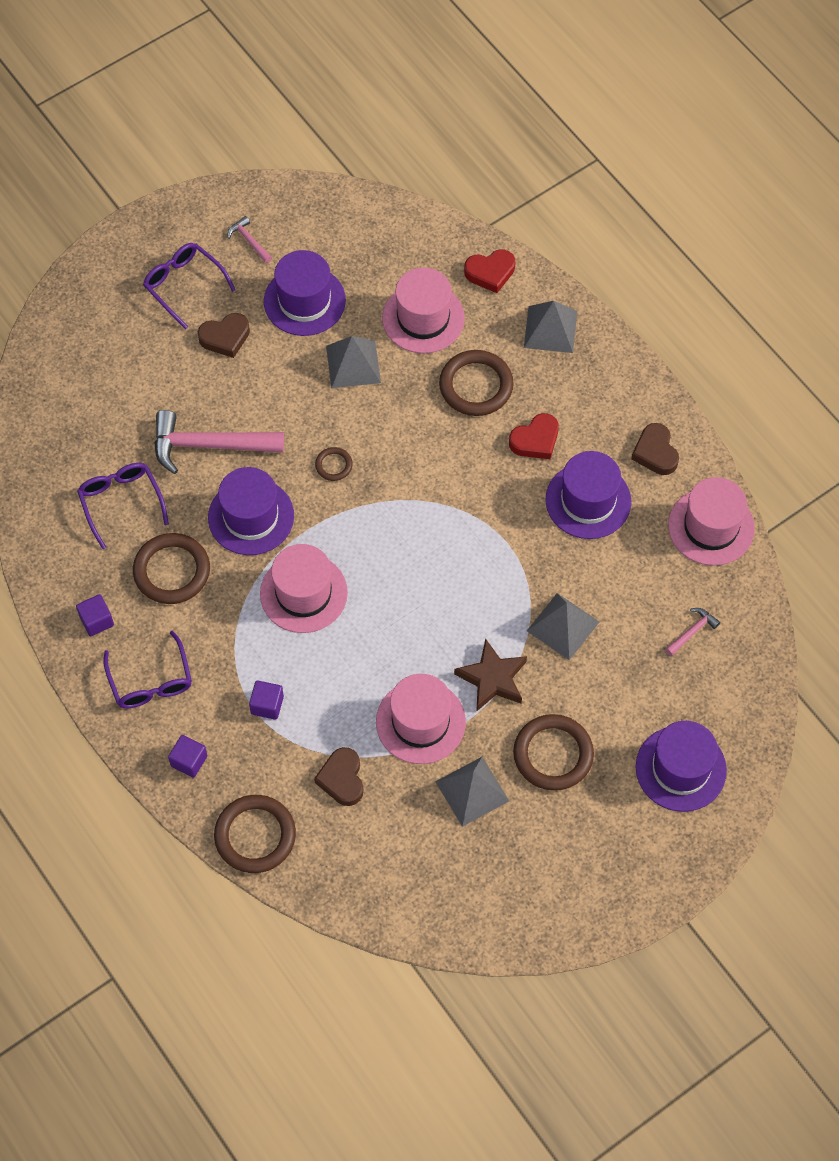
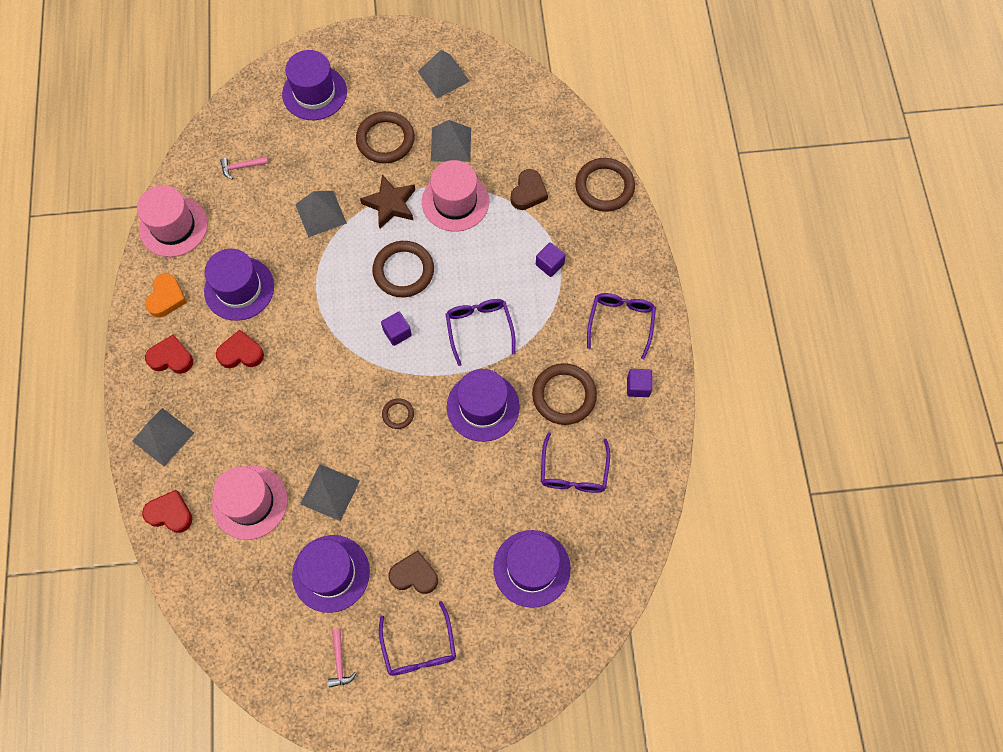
camera: 150 degrees left, 5 degrees up
(116, 397) = (531, 568): none -> purple hat
(189, 761) = (622, 255): purple cube -> purple cube (397, 333)
(208, 445) = (481, 483): pink hammer -> none
(303, 593) = (479, 328): pink hat -> purple glasses
(476, 386) = (251, 420): brown ring -> brown ring (403, 271)
(541, 879) = (443, 76): none -> grey pyramid
(602, 400) = (171, 358): none -> red heart
(655, 452) = (166, 298): brown heart -> orange heart

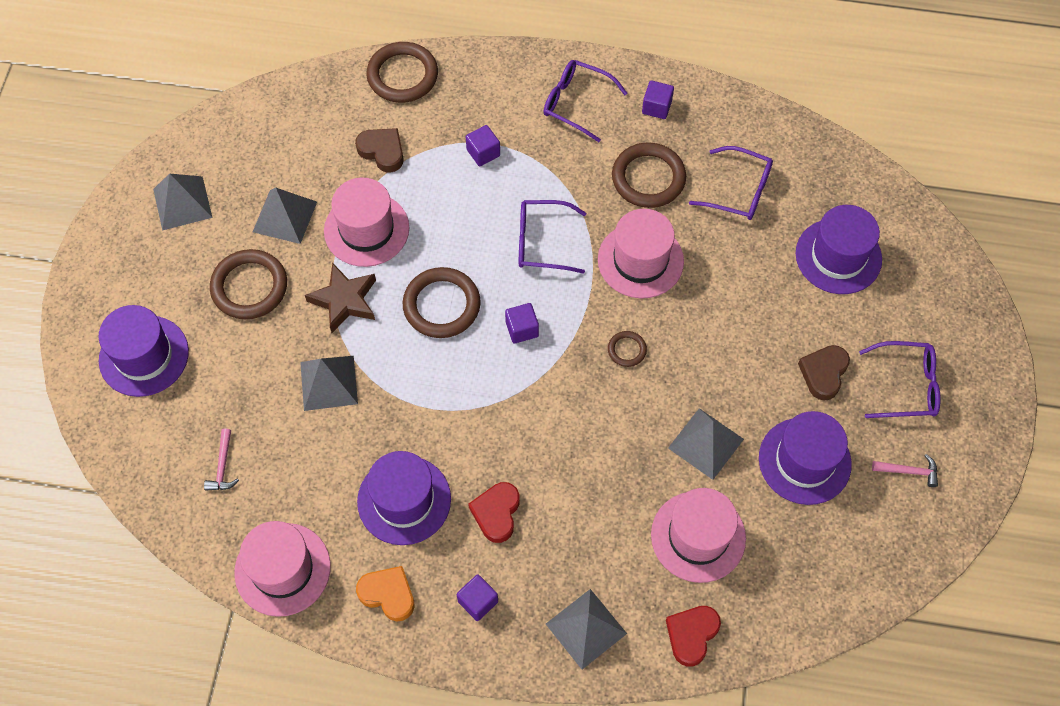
camera: 75 degrees left, 5 degrees down
(171, 358) = (478, 601): red heart -> purple cube
(483, 406) = (640, 260): purple hat -> pink hat

